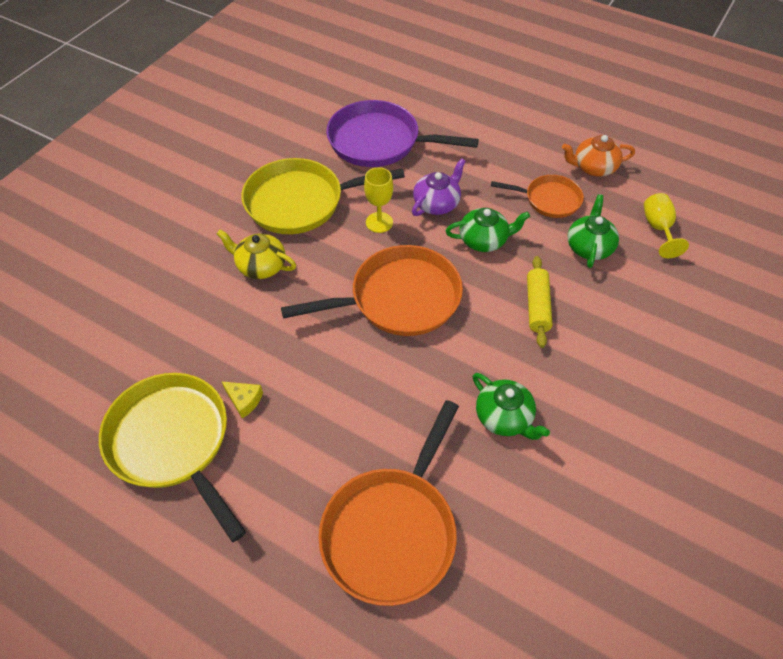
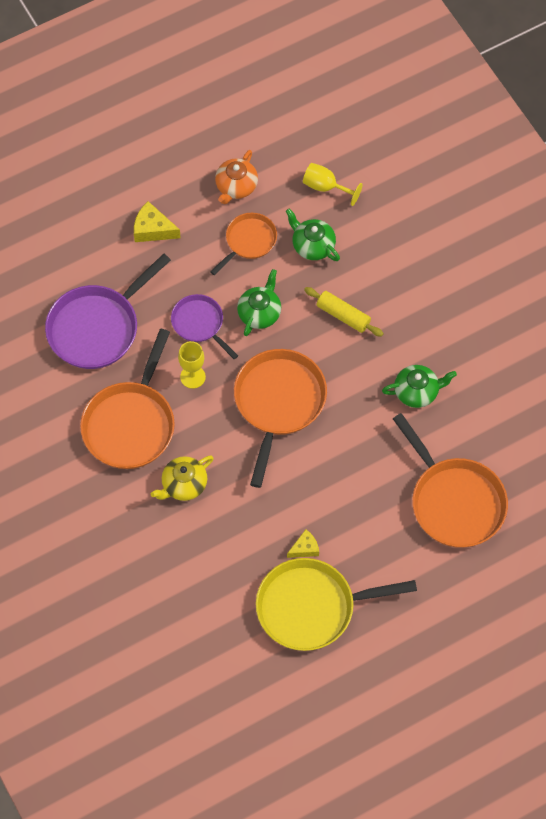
camera: 60 degrees left, 10 degrees up
(300, 202) = (130, 424): yellow pan -> orange pan
(437, 203) = (200, 324): purple teapot -> purple pan
(501, 135) = (153, 229): none -> yellow cheese

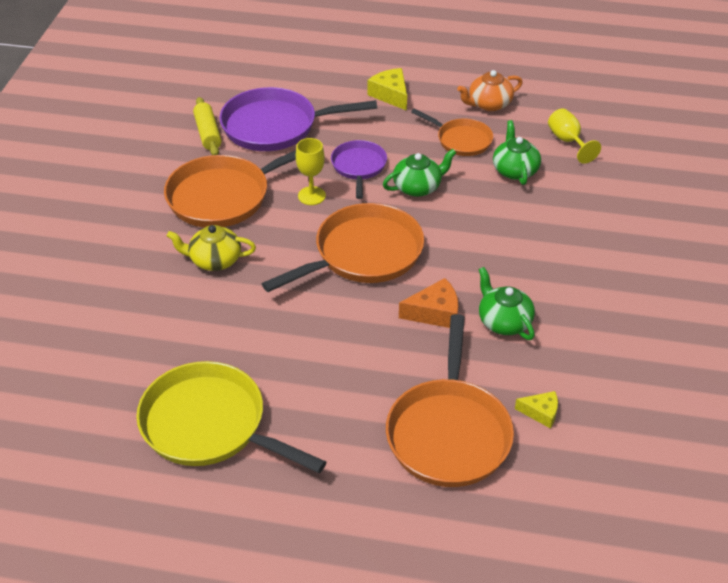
camera: 40 degrees right, 20 degrees down
(249, 241) = (461, 140): orange pan -> orange pan turned 45 degrees clockwise
(305, 548) = (260, 373): yellow cheese -> yellow cheese (541, 413)
(343, 315) = (491, 229): yellow rolling pin -> yellow rolling pin (208, 133)
(369, 417) = (435, 313): none -> orange cheese
(417, 392) = (504, 321): green teapot -> green teapot turned 150 degrees counterclockwise

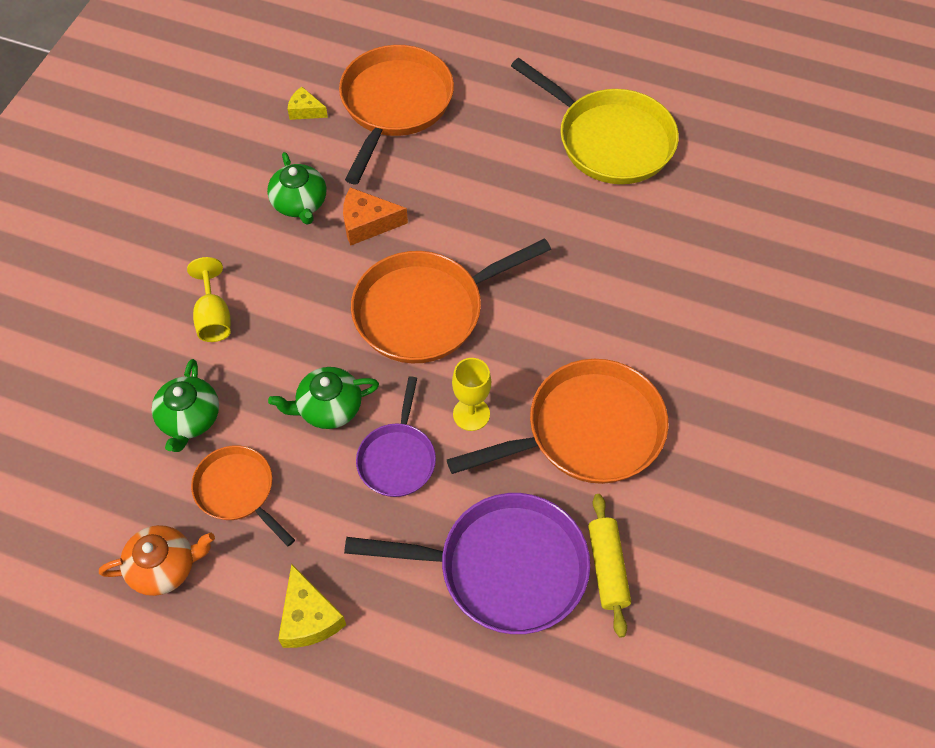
camera: 170 degrees left, 15 degrees up
(214, 260) = (602, 328): yellow teapot -> none
(567, 141) = (90, 464): yellow goblet -> yellow goblet (214, 317)

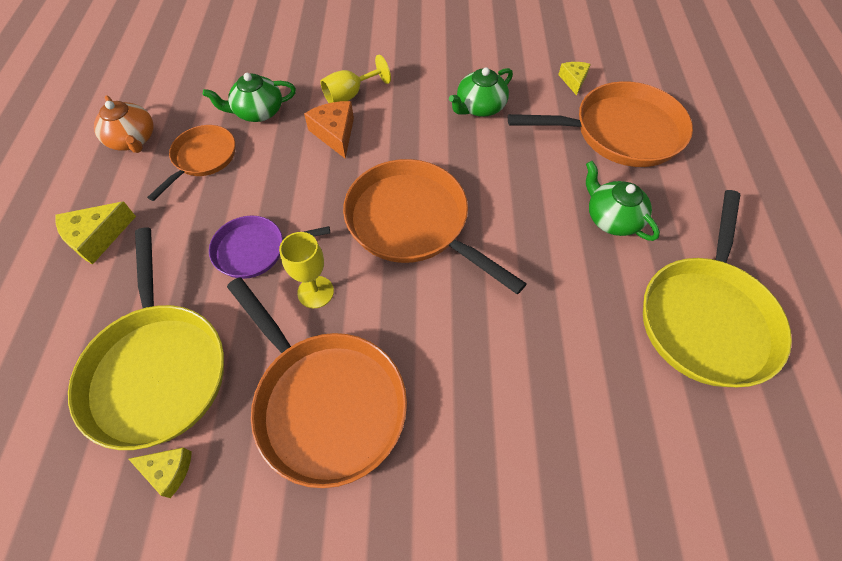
camera: 70 degrees right, 0 degrees up
(328, 408) = (291, 188): green teapot -> green teapot (611, 218)
(367, 223) = (484, 154): orange cheese -> orange cheese (335, 133)
(503, 568) = (157, 369): purple pan -> yellow pan
(607, 568) = (168, 470): yellow rolling pin -> yellow cheese

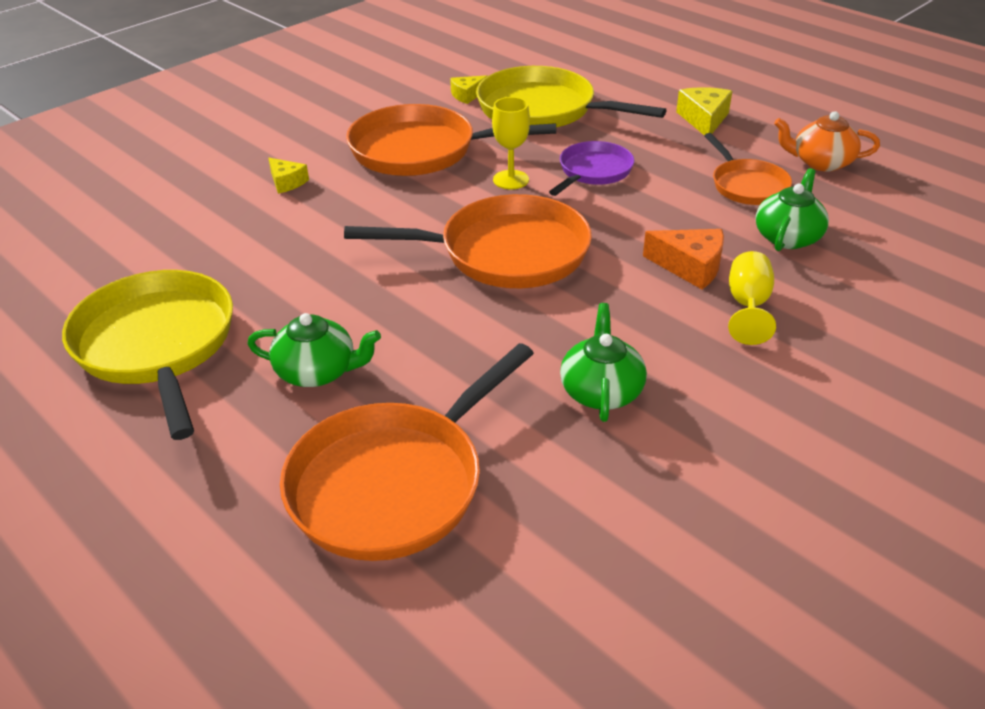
camera: 135 degrees right, 20 degrees down
(573, 80) = (538, 521): yellow cheese -> yellow cheese (287, 182)

